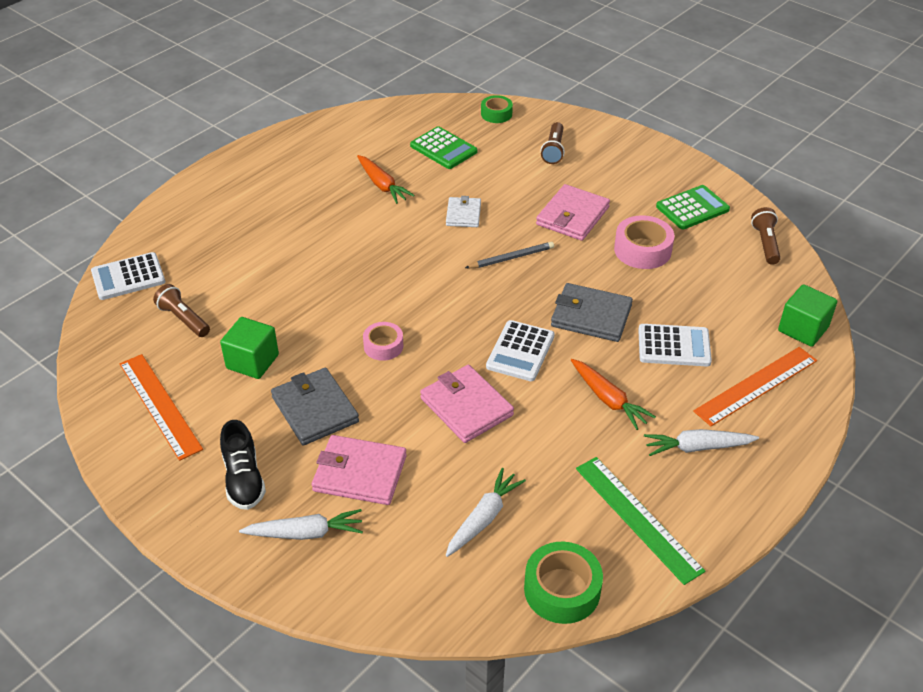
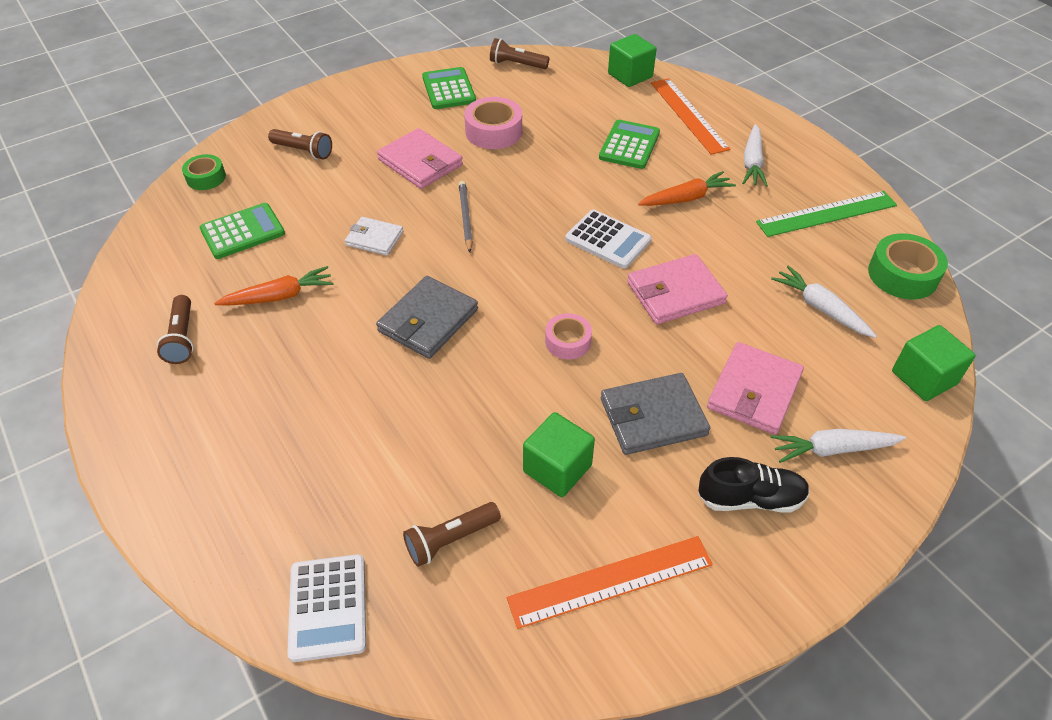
camera: 75 degrees left, 5 degrees up
(305, 533) = (832, 449): white carrot -> white carrot turned 105 degrees counterclockwise
(328, 155) = (182, 338): none -> brown flashlight
(412, 606) = (924, 378): none -> green cube
(591, 316) = (573, 183): grey wallet -> grey wallet (428, 320)
(674, 346) = (629, 145): white calculator -> green calculator

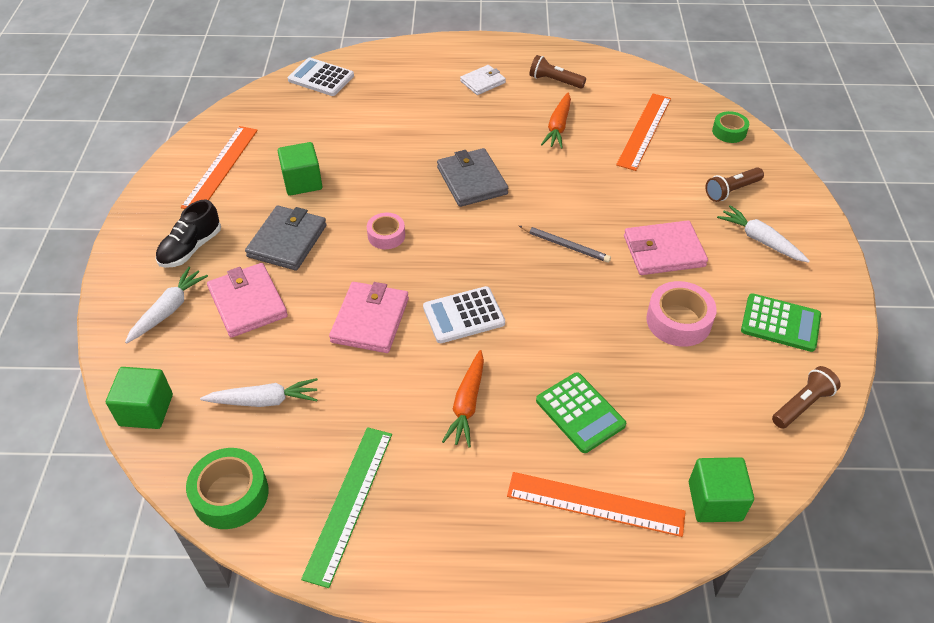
camera: 125 degrees right, 0 degrees up
(242, 232) = (644, 131): green calculator -> orange ruler
(374, 238) = (581, 188): white wallet -> white wallet (482, 82)
(450, 539) = (309, 126): brown flashlight -> none
(752, 163) = (471, 500): white carrot -> white carrot (760, 240)

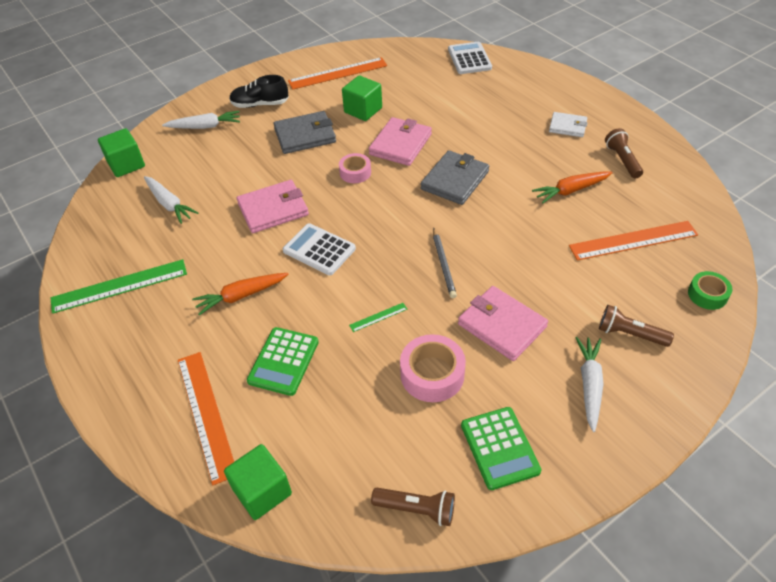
camera: 55 degrees right, 0 degrees up
(230, 494) = (91, 233): green tape -> none
(248, 303) = (238, 151): pink wallet -> pink wallet (400, 144)
(586, 320) = (378, 317): none -> green ruler

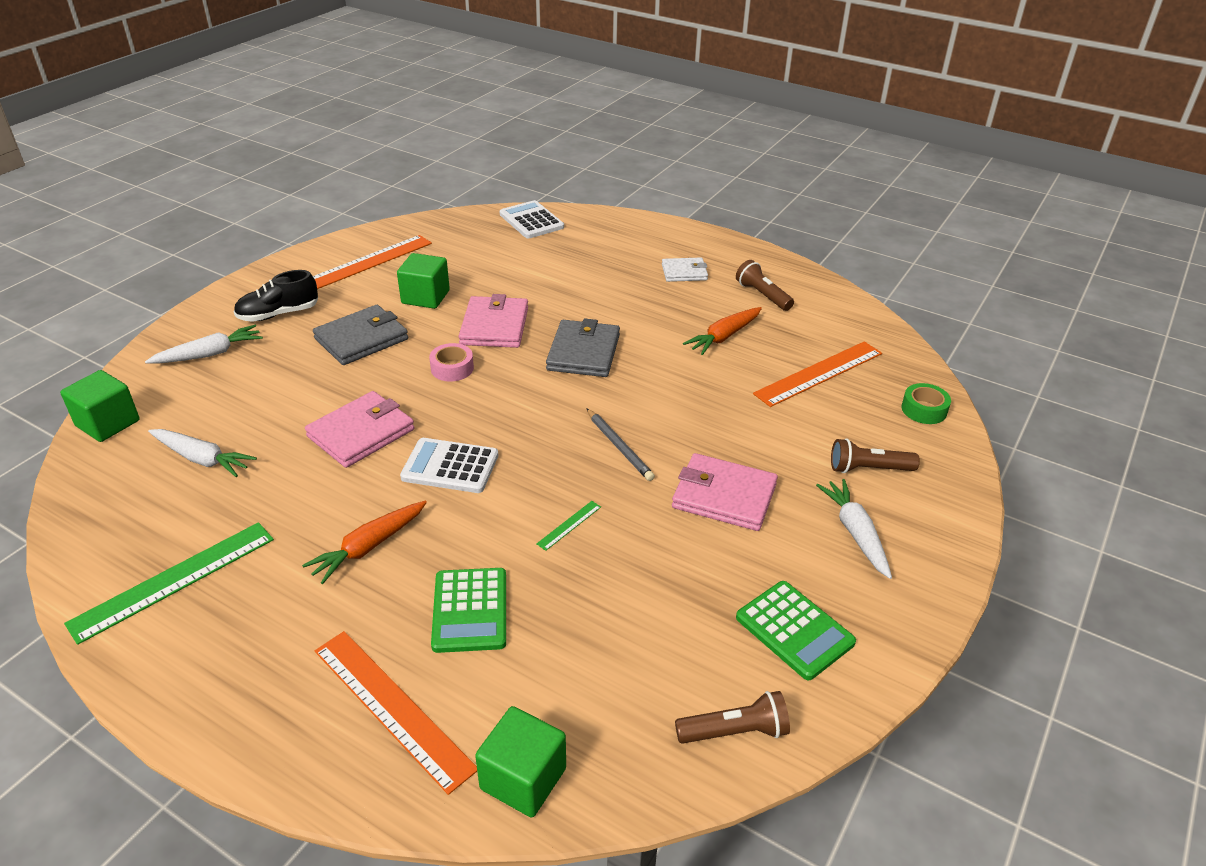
camera: 25 degrees left, 10 degrees down
(432, 374) = (671, 572): pink tape -> none

